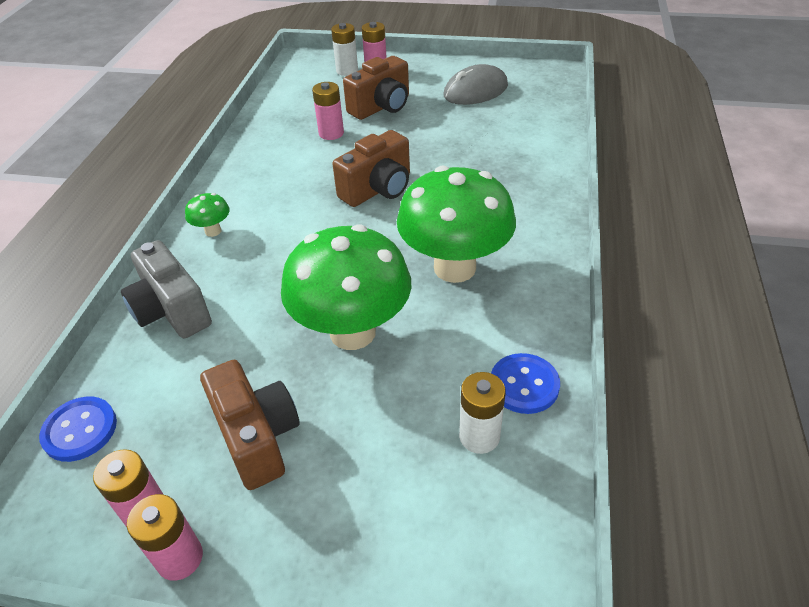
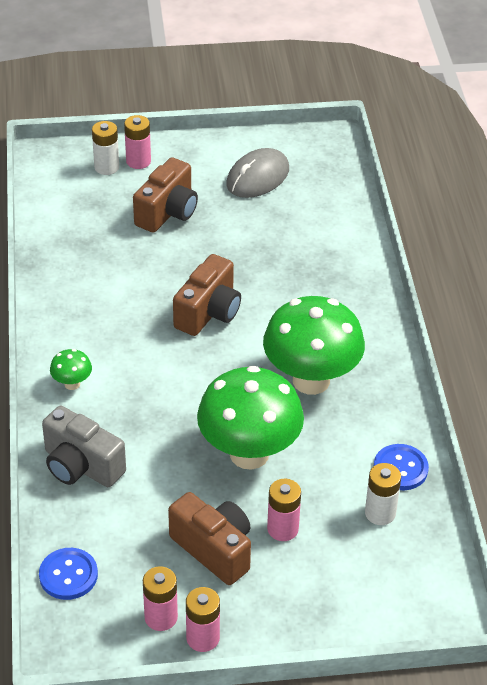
camera: 20 degrees left, 0 degrees up
(331, 133) = (130, 254): pink battery -> pink battery (282, 529)

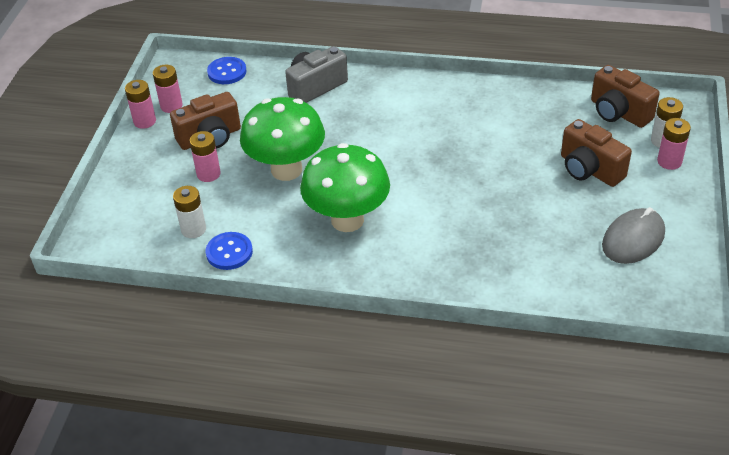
camera: 110 degrees right, 0 degrees up
(72, 384) = (396, 91): green mushroom -> none
(209, 312) = (449, 174): brown camera -> brown camera (618, 112)
(257, 177) = (633, 239): grey mouse -> grey mouse turned 75 degrees clockwise

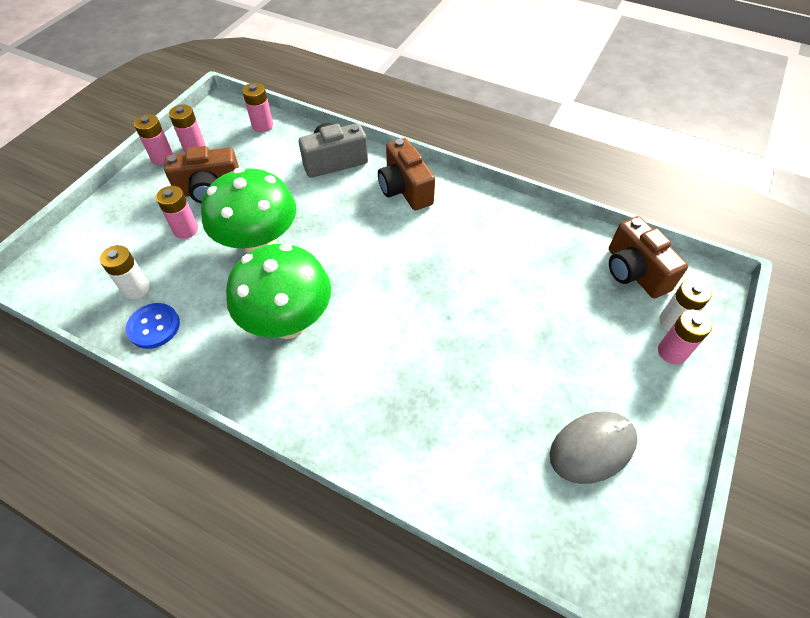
camera: 15 degrees right, 10 degrees up
(227, 72) = (262, 125): blue button -> pink battery
(589, 169) = (574, 336): brown camera -> brown camera (405, 189)

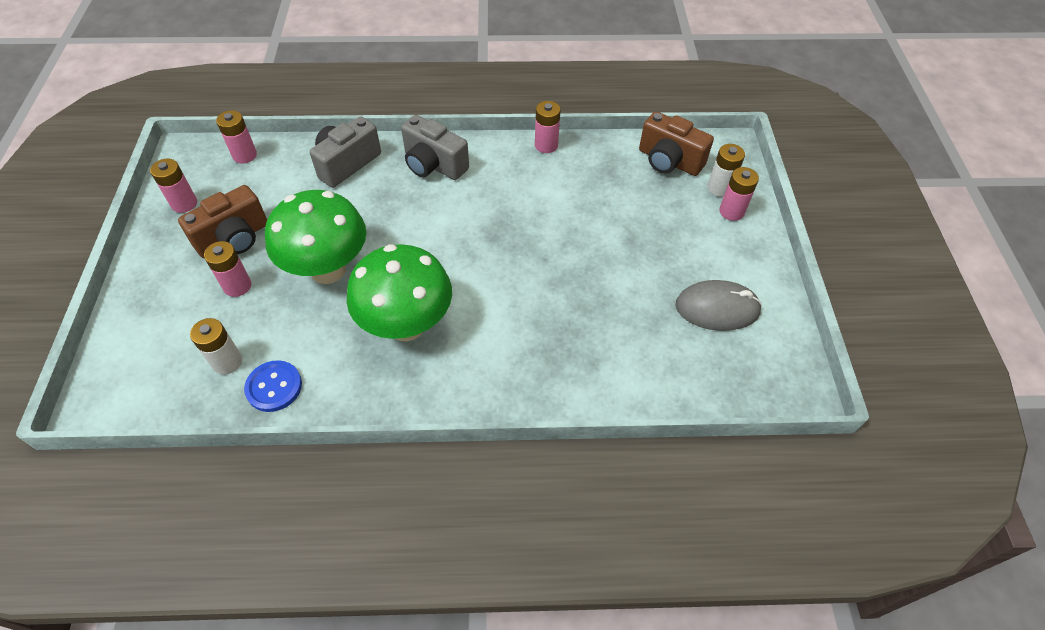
camera: 30 degrees left, 0 degrees up
(162, 157) = (154, 226): pink battery -> pink battery (546, 145)
(405, 189) = (433, 165): brown camera -> grey camera
(592, 448) = (717, 308): grey mouse -> grey mouse turned 60 degrees clockwise

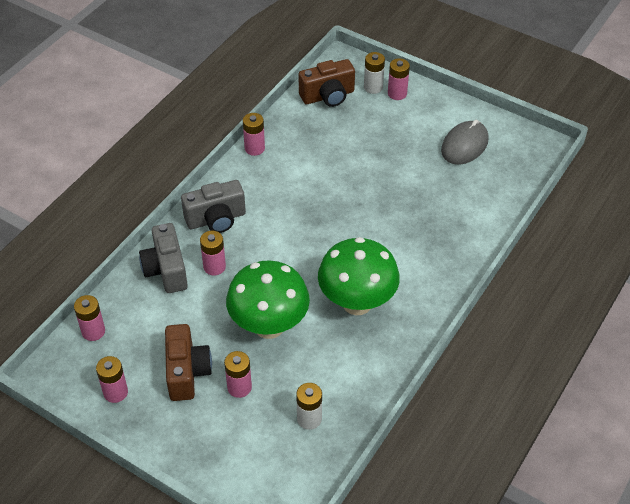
camera: 55 degrees left, 5 degrees down
(274, 387) = (353, 399): blue button -> none
(374, 193) = (214, 267): none -> pink battery

